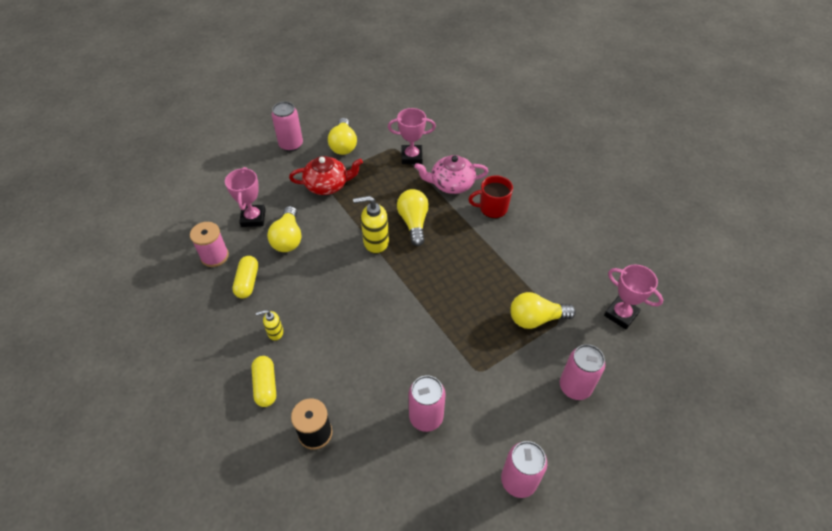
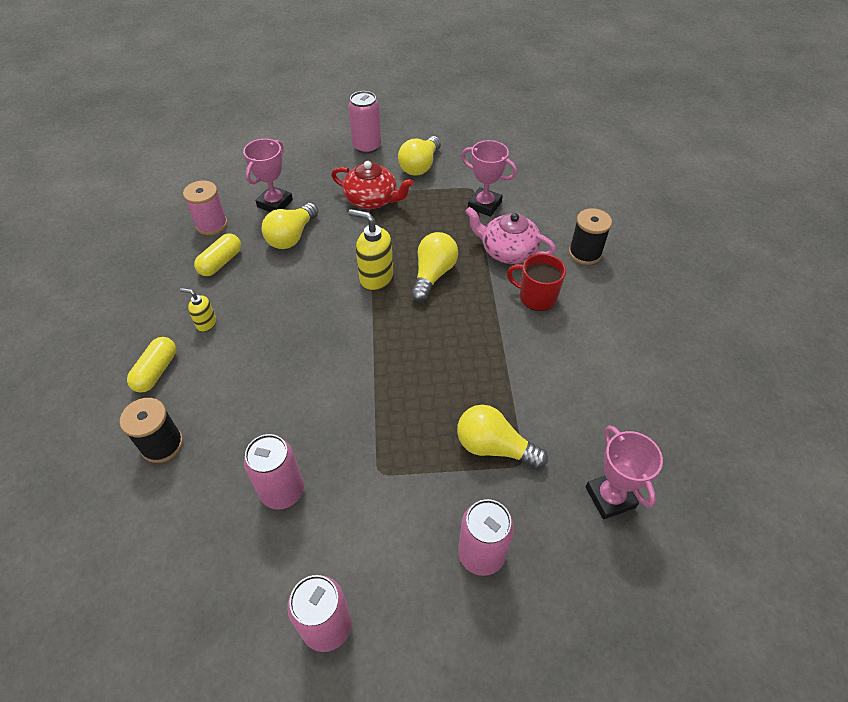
camera: 30 degrees right, 0 degrees up
(501, 165) = (585, 253): none -> black spool

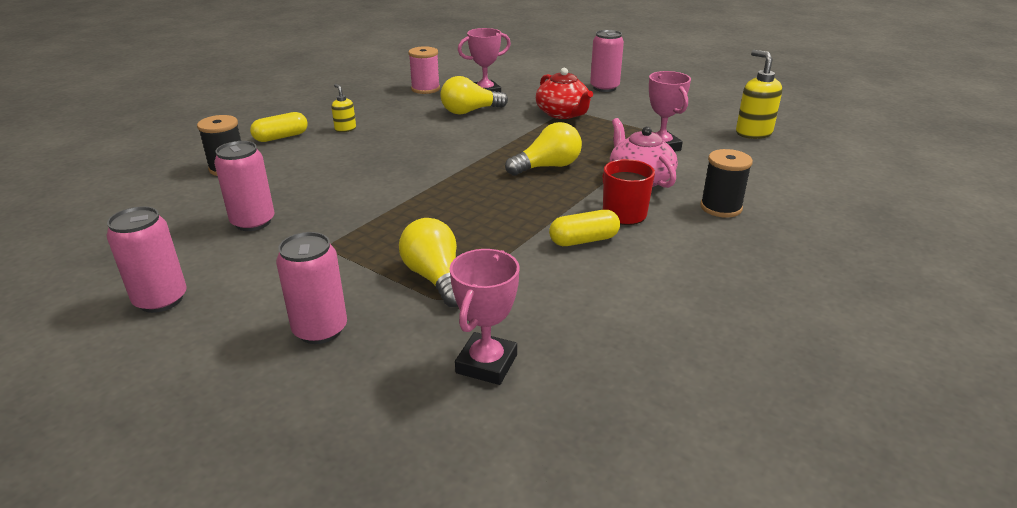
camera: 40 degrees right, 20 degrees down
(221, 262) = (402, 107): yellow capsule -> yellow capsule (584, 240)
(376, 278) = (497, 151): yellow soap dispenser -> yellow soap dispenser (753, 133)
(420, 166) = (635, 109): yellow light bulb -> none

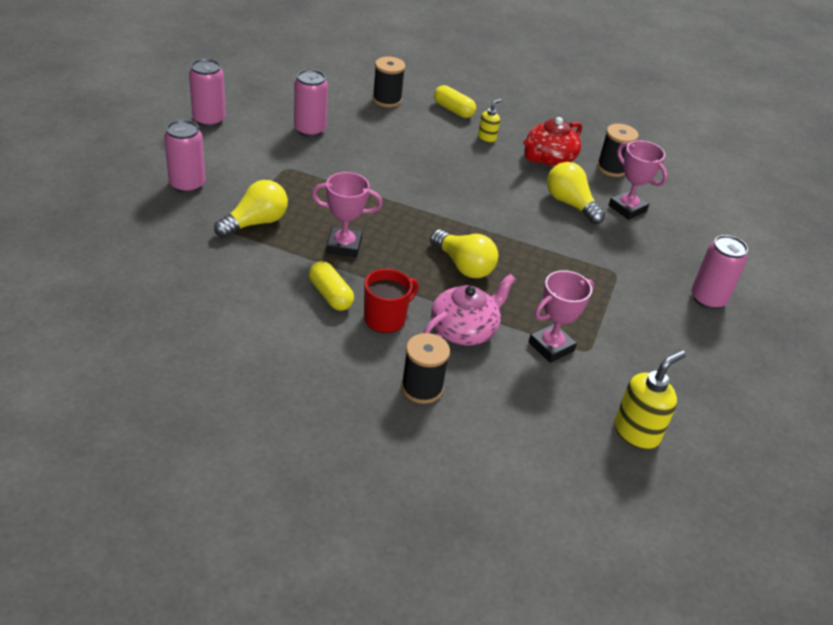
camera: 70 degrees right, 10 degrees up
(425, 89) = (612, 168): pink spool -> black spool
(486, 364) = (160, 257): pink trophy -> pink trophy (344, 246)
(563, 114) = (603, 269): red teapot -> red teapot (549, 158)

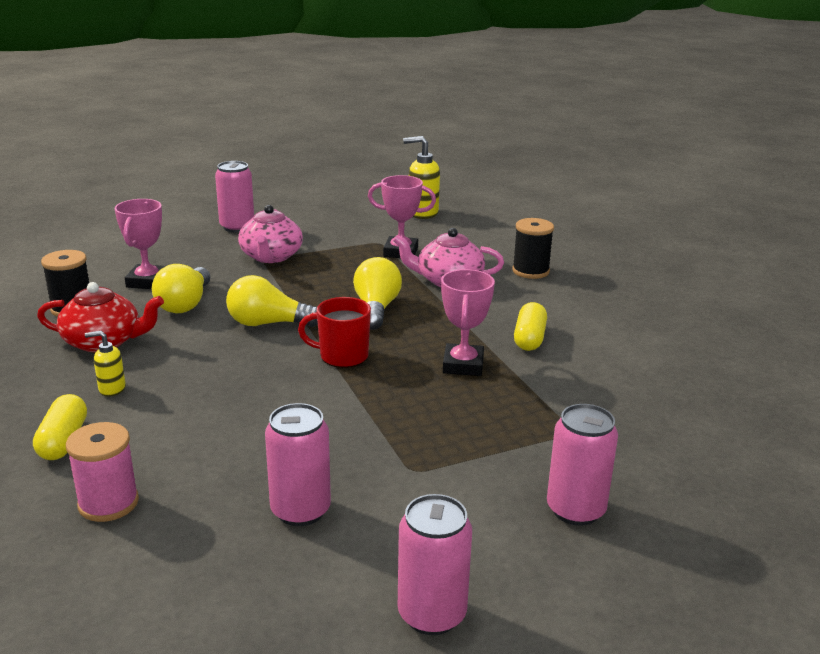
camera: 130 degrees left, 15 degrees down
(255, 222) = (532, 424): yellow light bulb -> yellow light bulb (268, 323)
(344, 246) = (463, 365): pink trophy -> pink trophy turned 45 degrees clockwise
(386, 318) = (501, 308): red mug -> red mug (342, 356)
(387, 100) = (108, 503): black spool -> pink spool
(617, 278) = (271, 257): none -> pink teapot

